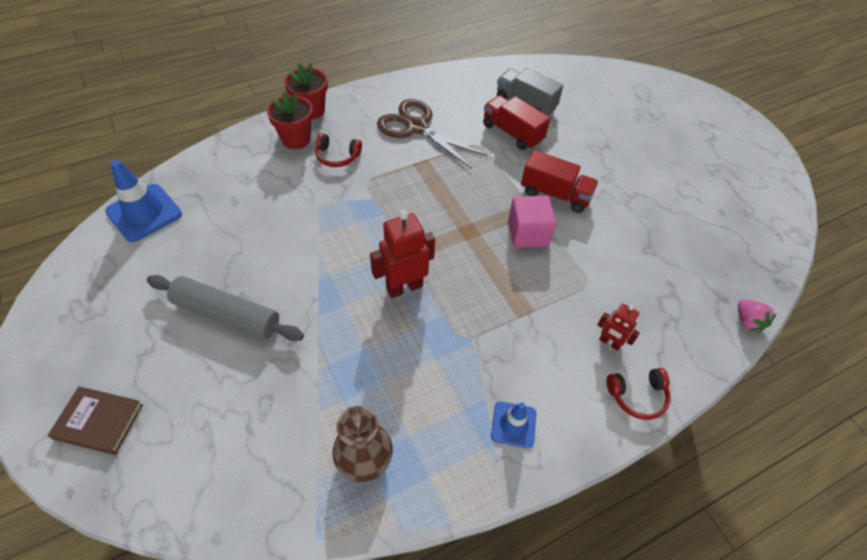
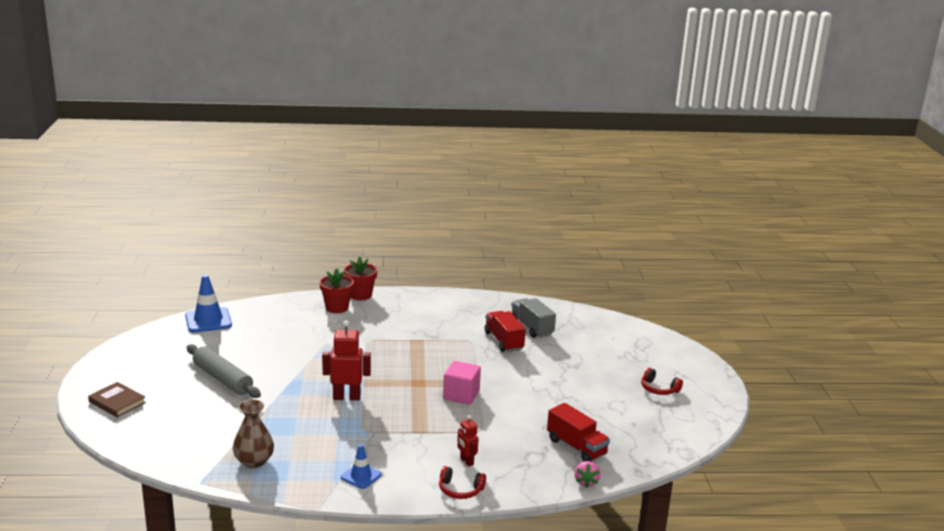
camera: 25 degrees right, 30 degrees down
(337, 156) = (358, 323): red headphones -> red headphones (659, 389)
(416, 127) = (431, 321): brown scissors -> none
(555, 194) = (504, 381): red truck -> red truck (576, 447)

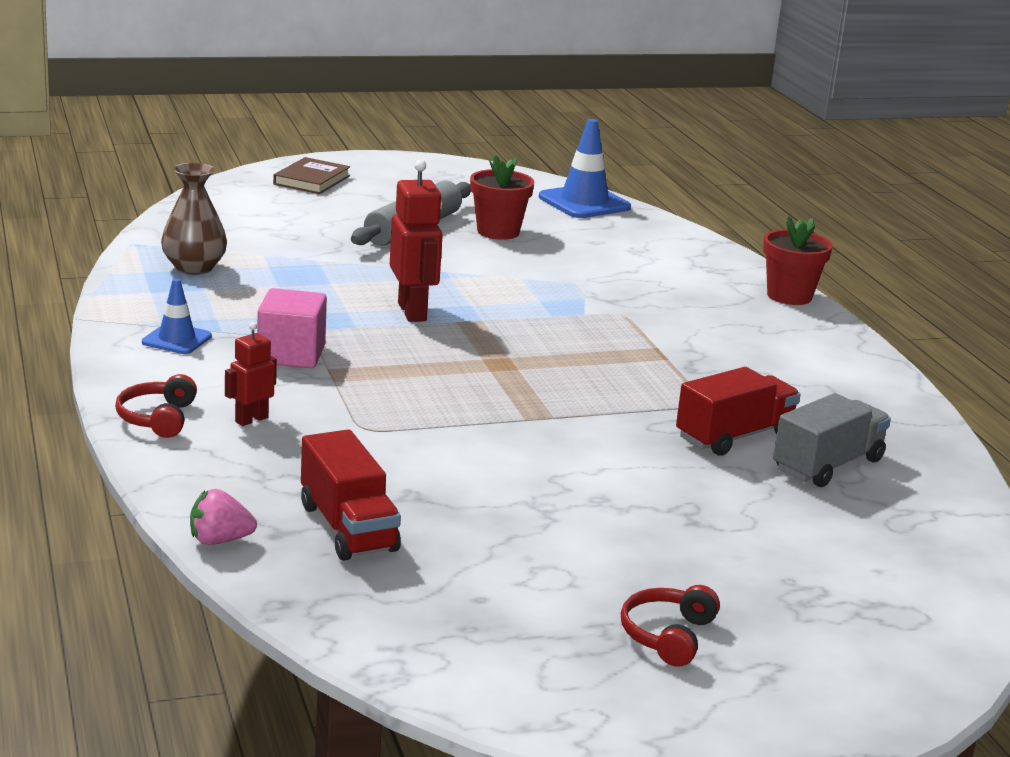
camera: 75 degrees right, 0 degrees up
(337, 308) = (719, 282): red flower pot -> red flower pot (498, 232)
(461, 395) = (482, 404): pink cube -> pink cube (291, 355)
(576, 447) = (348, 528): red truck -> red truck turned 60 degrees counterclockwise

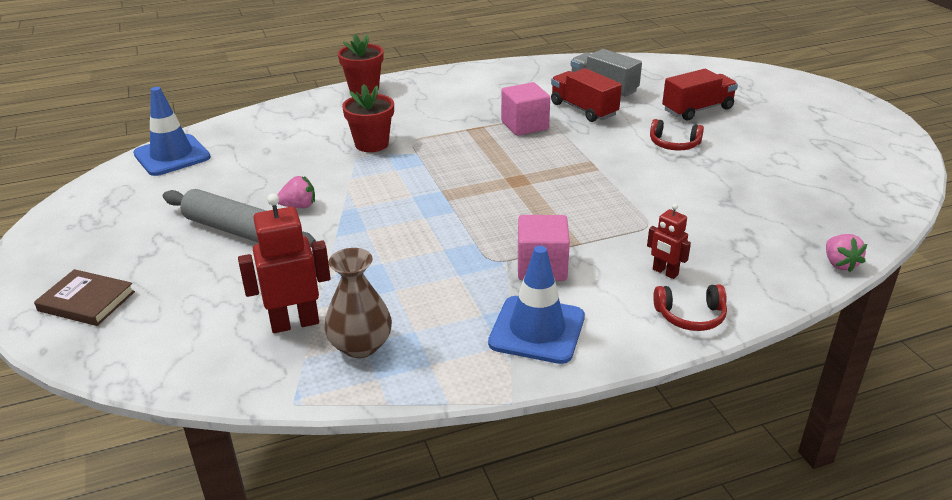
camera: 90 degrees left, 10 degrees up
(176, 339) = (537, 330): blue traffic cone -> blue traffic cone, size x1.69
(348, 528) = (784, 220): red truck -> red truck (697, 109)
(412, 312) = (435, 219): red robot -> red robot (295, 323)
(458, 253) = (299, 206): none -> pink strawberry
(498, 232) = (246, 191): red flower pot -> red flower pot (371, 144)
(668, 636) = (811, 129): red headphones -> red headphones (674, 144)
(671, 386) = (524, 125): none -> pink cube

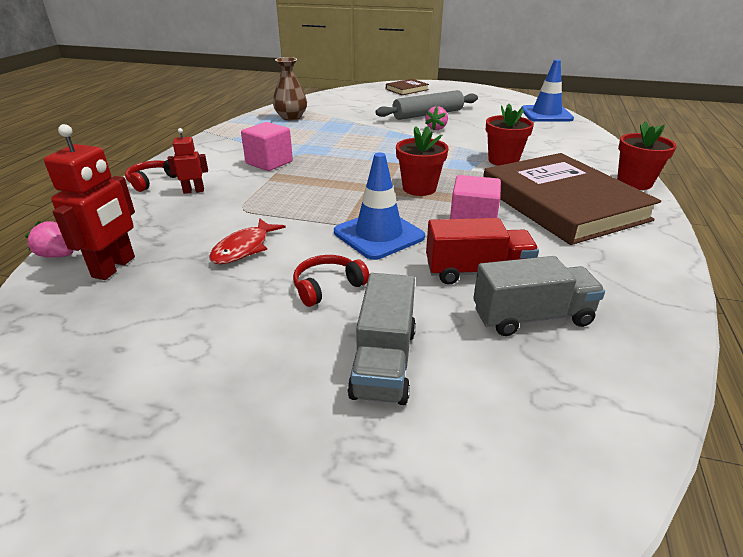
camera: 125 degrees right, 0 degrees up
(295, 323) = (329, 111): red robot -> red robot (114, 267)
(441, 105) = (562, 203): none -> brown book
(489, 162) = (419, 188): none -> red flower pot
(537, 330) = (228, 146): blue traffic cone -> blue traffic cone (379, 235)
(691, 191) = (244, 248): none -> red fish
(697, 109) = (384, 362): red truck -> grey truck

